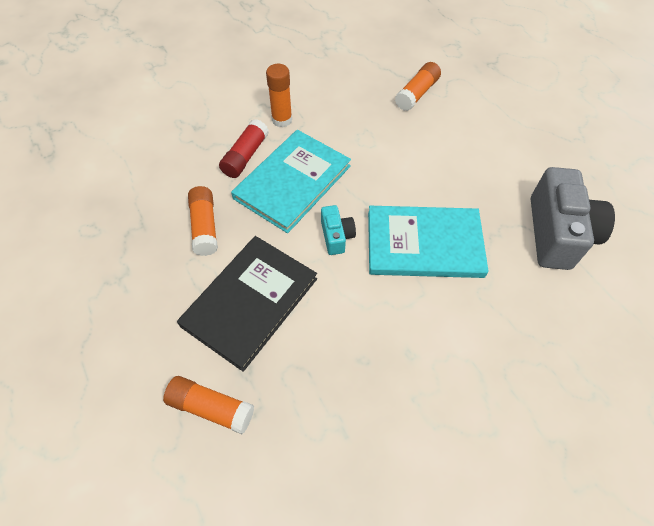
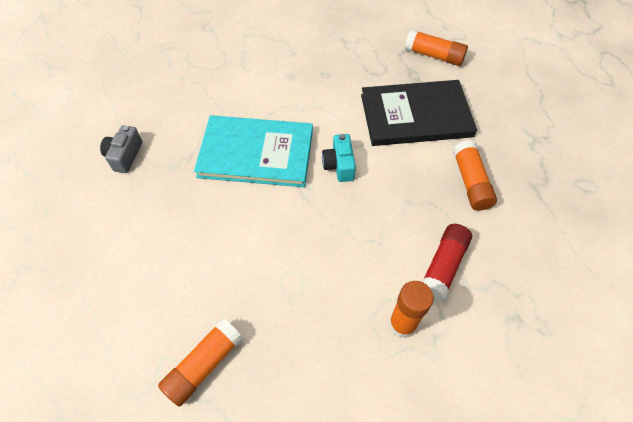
camera: 175 degrees left, 0 degrees up
(250, 302) = (415, 115): black book -> black book turned 45 degrees clockwise
(292, 182) = (384, 227): turquoise book -> none
(557, 233) = (125, 156): grey camera -> grey camera, size x0.49

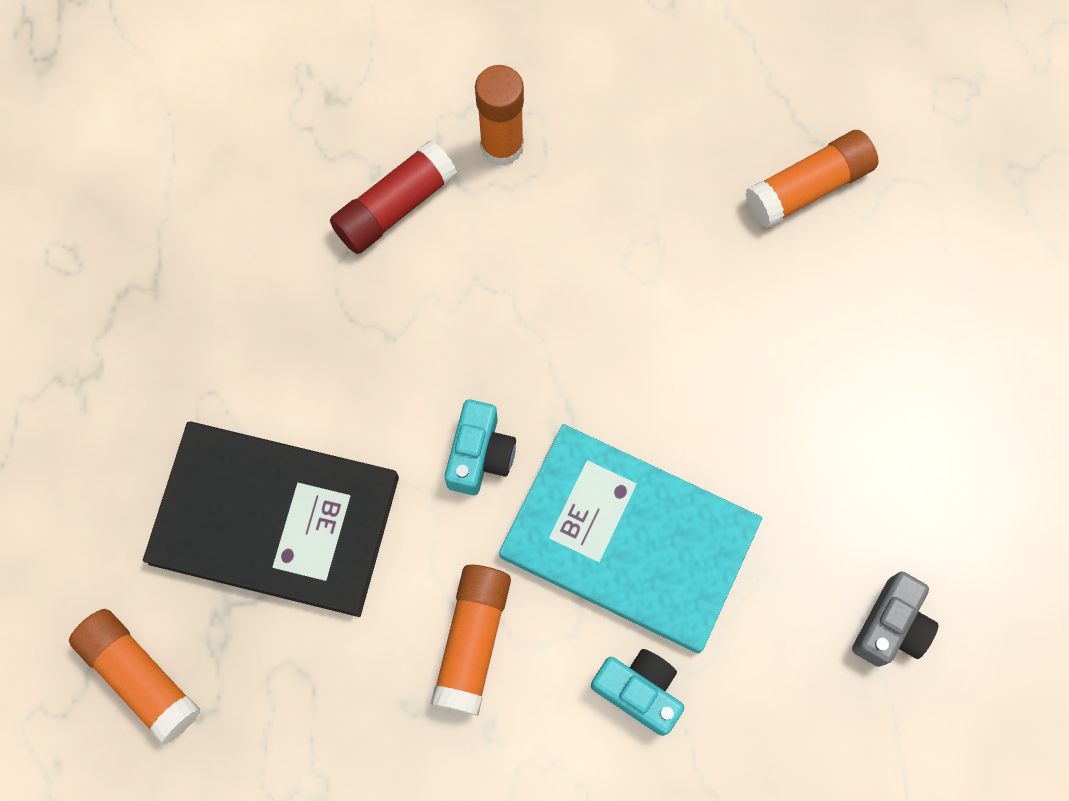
camera: 160 degrees left, 15 degrees up
(234, 103) = (639, 691): none -> turquoise camera
(470, 182) = (259, 335): orange glue stick -> orange glue stick (472, 641)

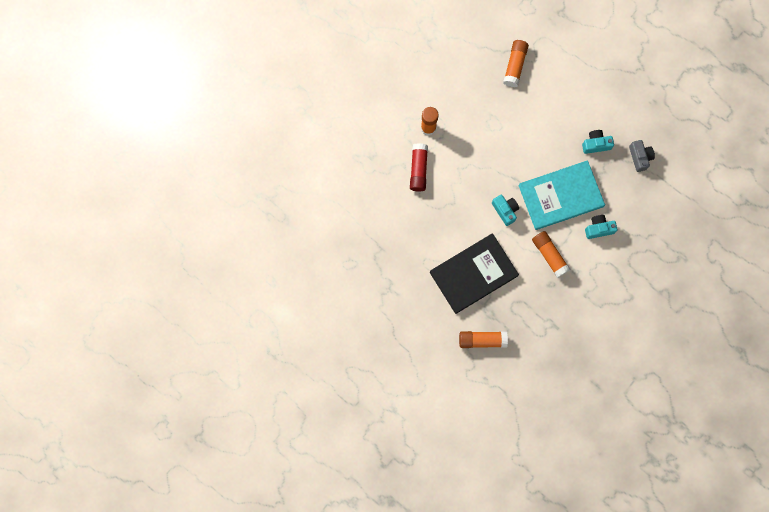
camera: 45 degrees left, 5 degrees up
(819, 504) = (596, 144): none -> turquoise camera

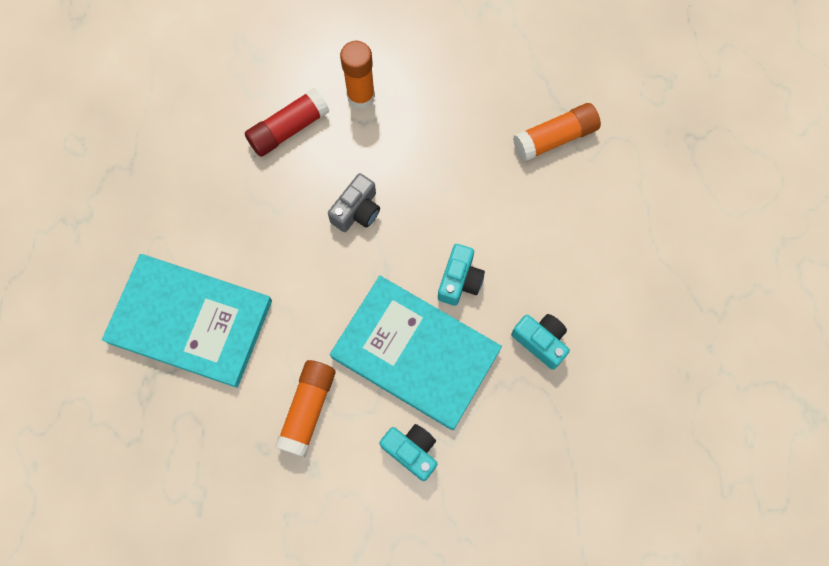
camera: 50 degrees right, 5 degrees down
(473, 274) = (190, 321): black book -> turquoise book
(482, 340) = (93, 413): orange glue stick -> none
(505, 210) = (325, 291): turquoise camera -> turquoise camera (459, 280)
(640, 157) = (579, 424): grey camera -> grey camera (357, 211)

